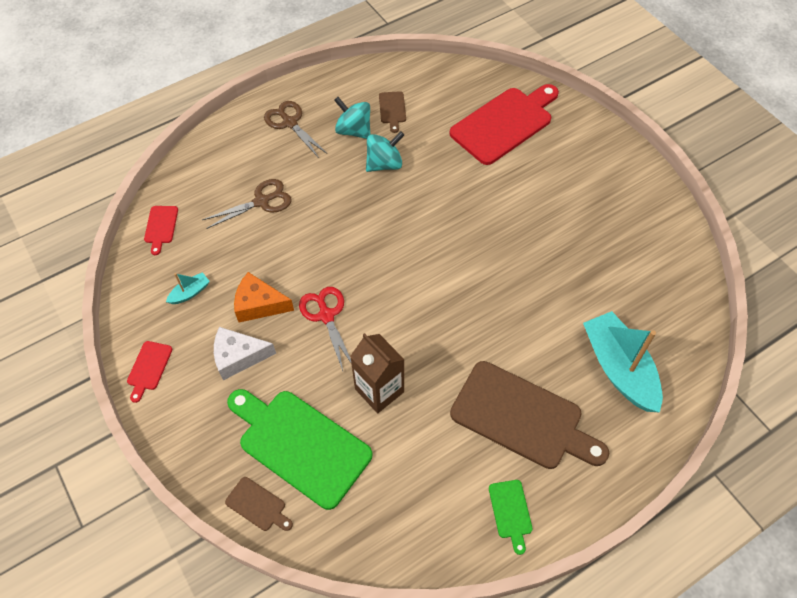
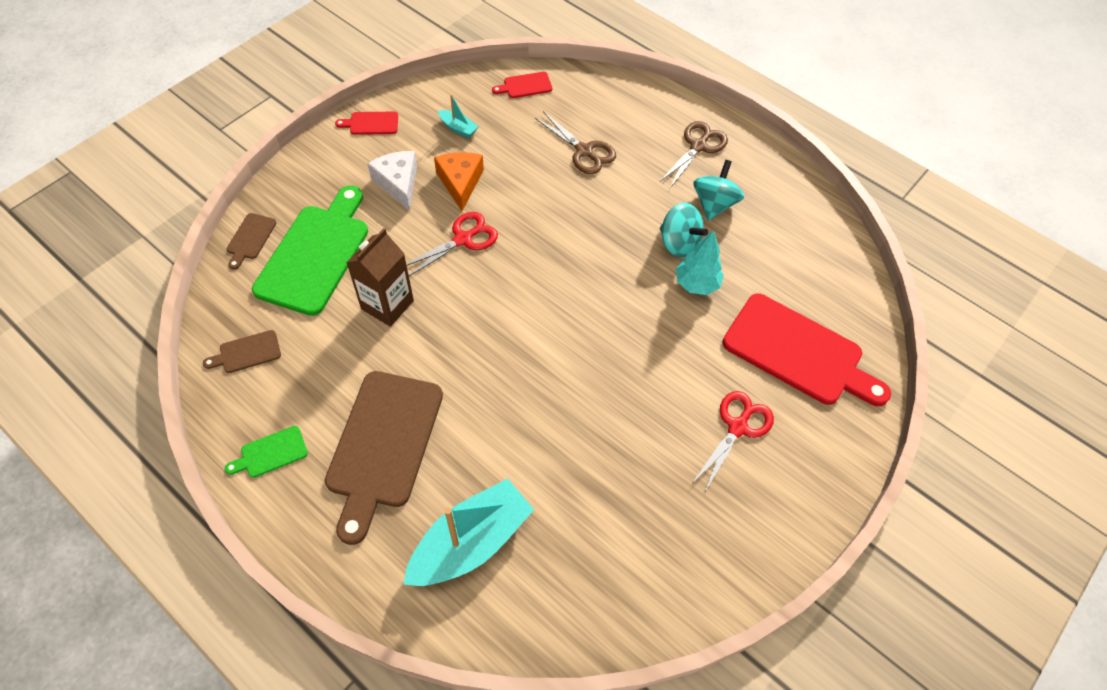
camera: 70 degrees right, 0 degrees up
(392, 109) = (763, 232): brown cutting board -> brown cutting board (247, 352)
(427, 164) = (696, 284): none -> turquoise tree
(556, 176) = (738, 427): none -> red scissors

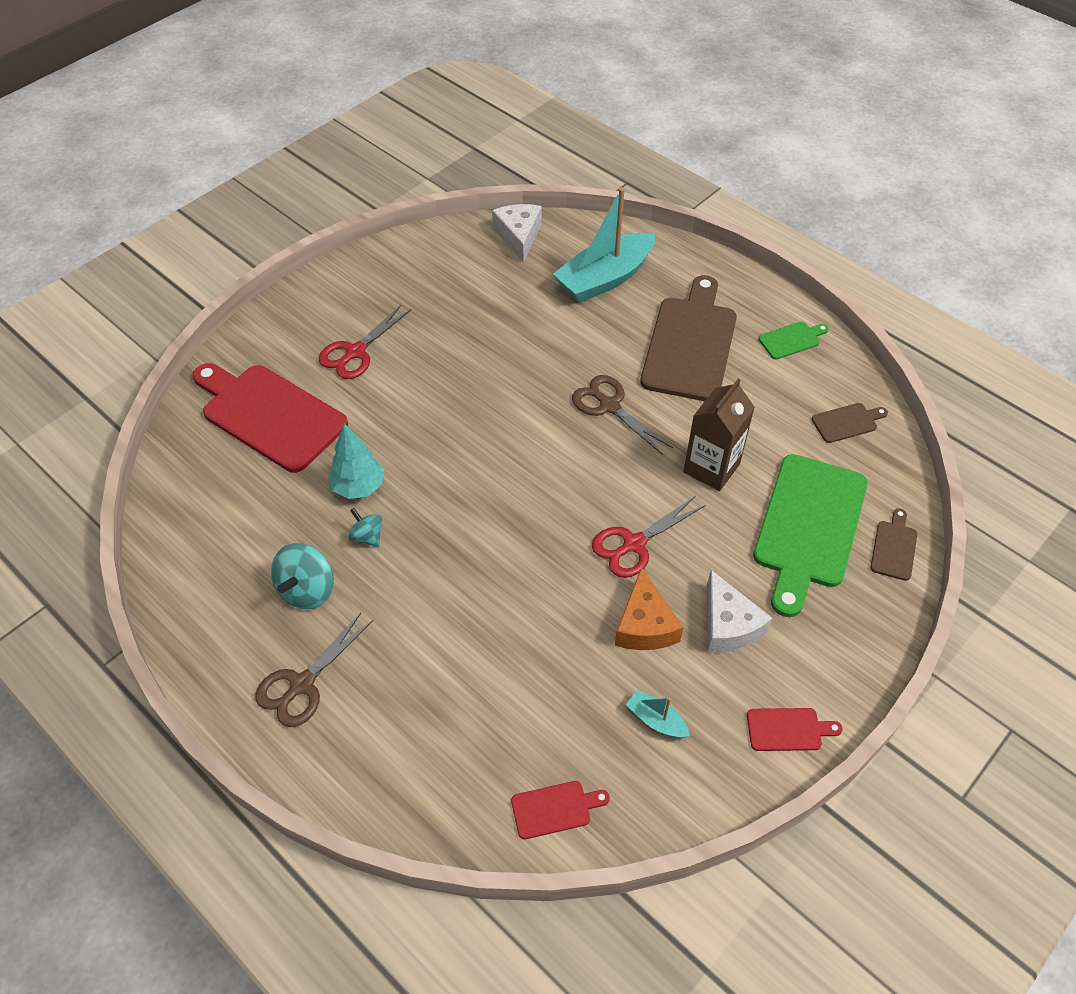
camera: 175 degrees left, 5 degrees down
(578, 617) = (518, 236): none -> white cheese
(584, 151) = (470, 676): brown scissors -> brown scissors (609, 406)
(678, 243) = (367, 536): turquoise spinning top -> turquoise spinning top, size x0.60

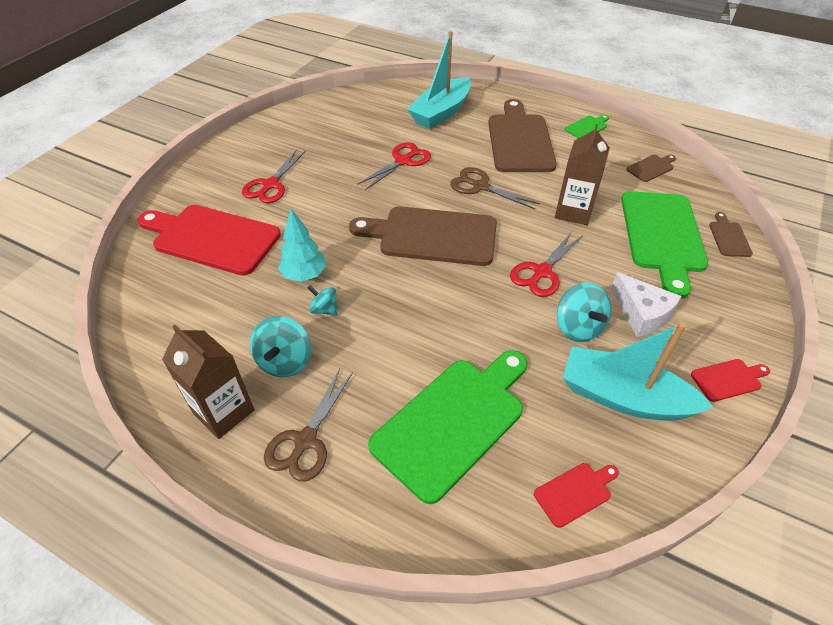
camera: 15 degrees left, 5 degrees down
(230, 632) = (224, 411): none -> brown carton
(459, 702) = (453, 422): none -> green cutting board
(518, 236) = (369, 98): white cheese -> none
(523, 465) = (432, 236): none -> brown cutting board
(527, 347) = (403, 161): none -> red scissors
(645, 625) = (578, 327): orange cheese -> turquoise spinning top
(656, 720) = (623, 397): turquoise boat -> turquoise boat, size x2.28

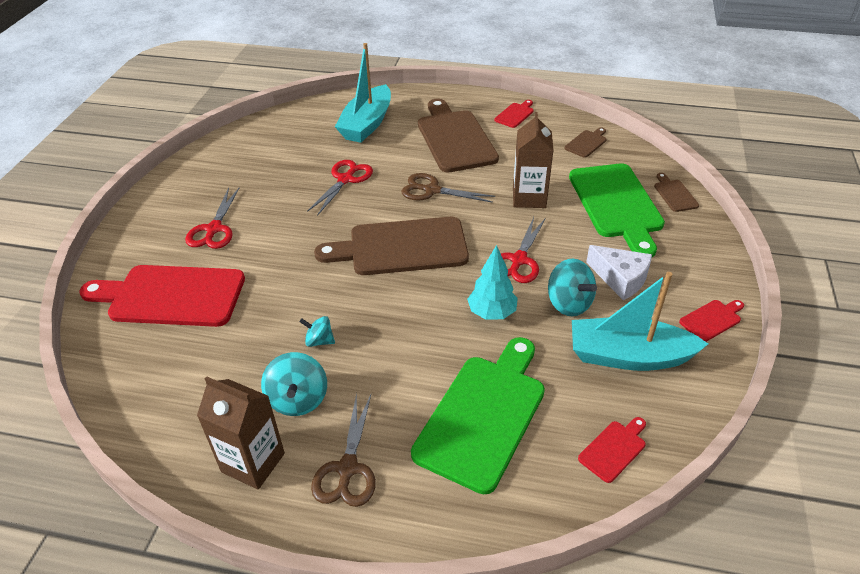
camera: 15 degrees left, 5 degrees down
(304, 275) = (286, 312): turquoise tree -> turquoise tree (492, 313)
(587, 127) = (515, 114): green cutting board -> red cutting board

